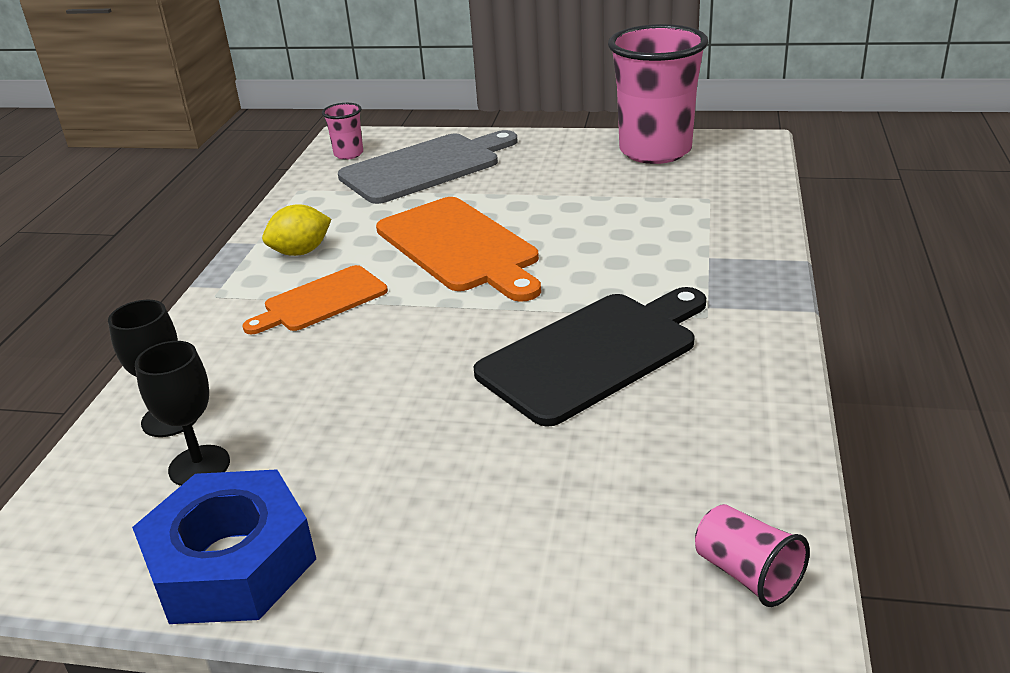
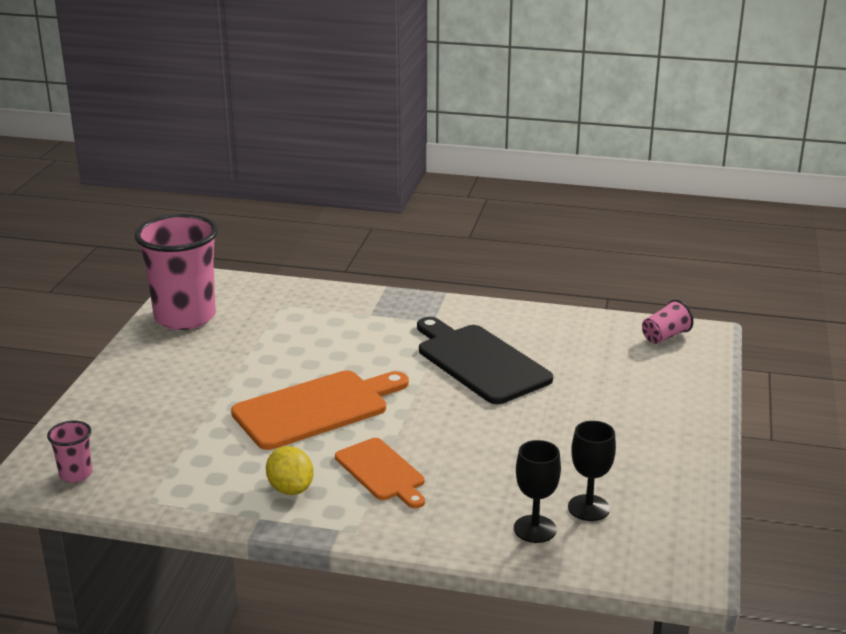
camera: 90 degrees left, 5 degrees down
(231, 563) = (675, 484): blue nut -> none
(426, 167) = (143, 426): grey cutting board -> none

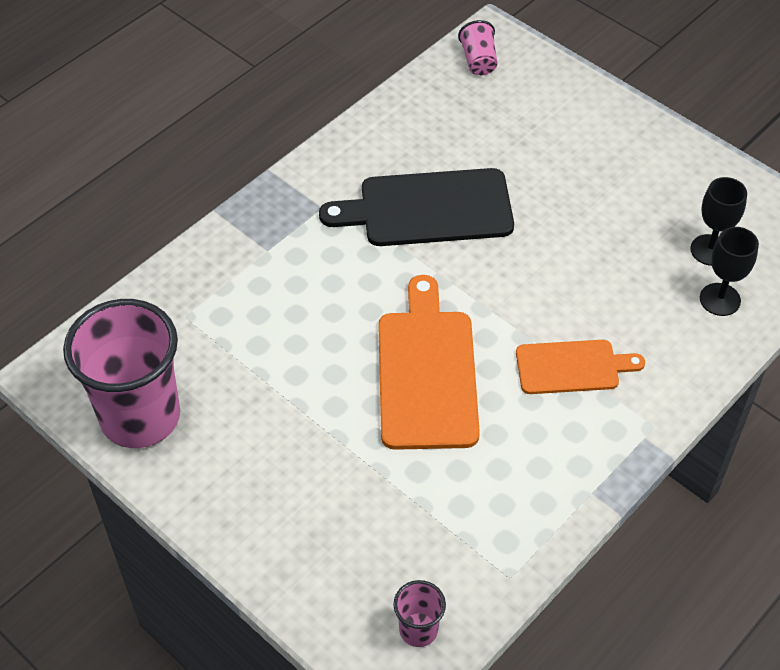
camera: 60 degrees left, 25 degrees up
(290, 489) = (558, 449): yellow lemon -> none

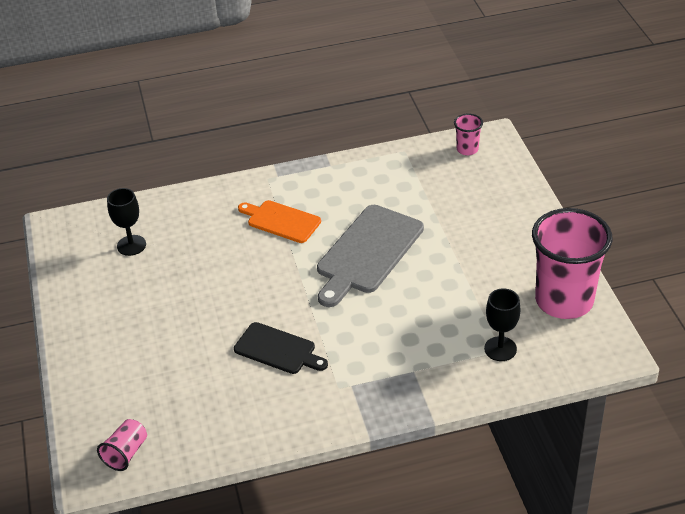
camera: 145 degrees left, 10 degrees down
(427, 372) = (367, 253): orange cutting board -> grey cutting board
(428, 209) = (278, 350): black cutting board -> black cutting board, size x0.61
(720, 299) = (160, 218): black goblet -> black goblet (500, 349)

